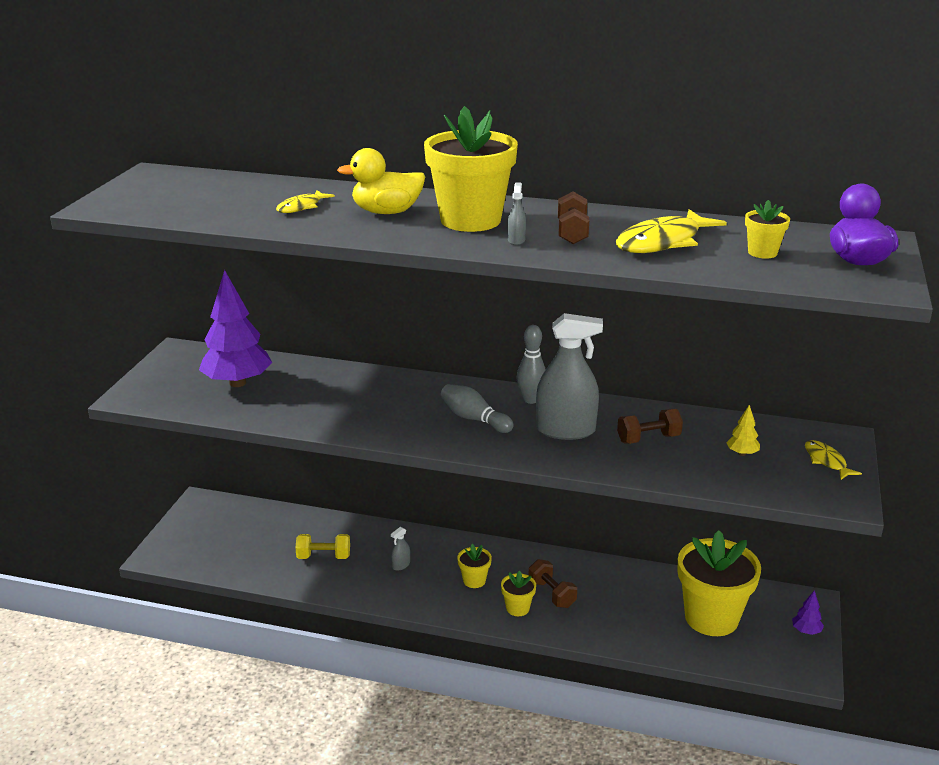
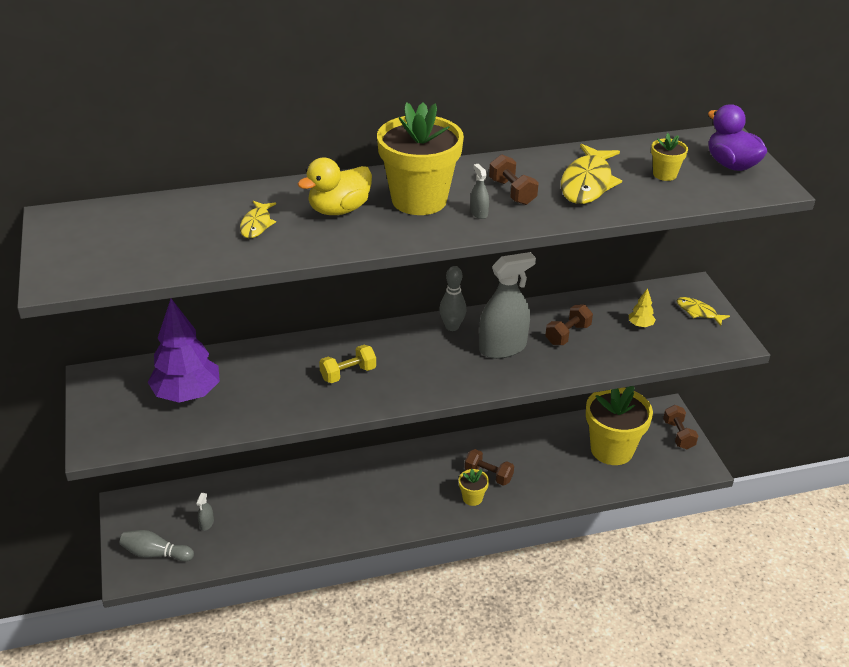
camera: 30 degrees left, 10 degrees up
(323, 557) = (282, 514): yellow dumbbell -> yellow dumbbell (348, 374)
(401, 565) = (353, 496): grey spray bottle -> grey spray bottle (206, 523)
(474, 419) = (424, 361): grey bowling pin -> grey bowling pin (155, 553)
(474, 580) = (422, 487): yellow flower pot -> none
(806, 631) = (678, 435): purple tree -> brown dumbbell

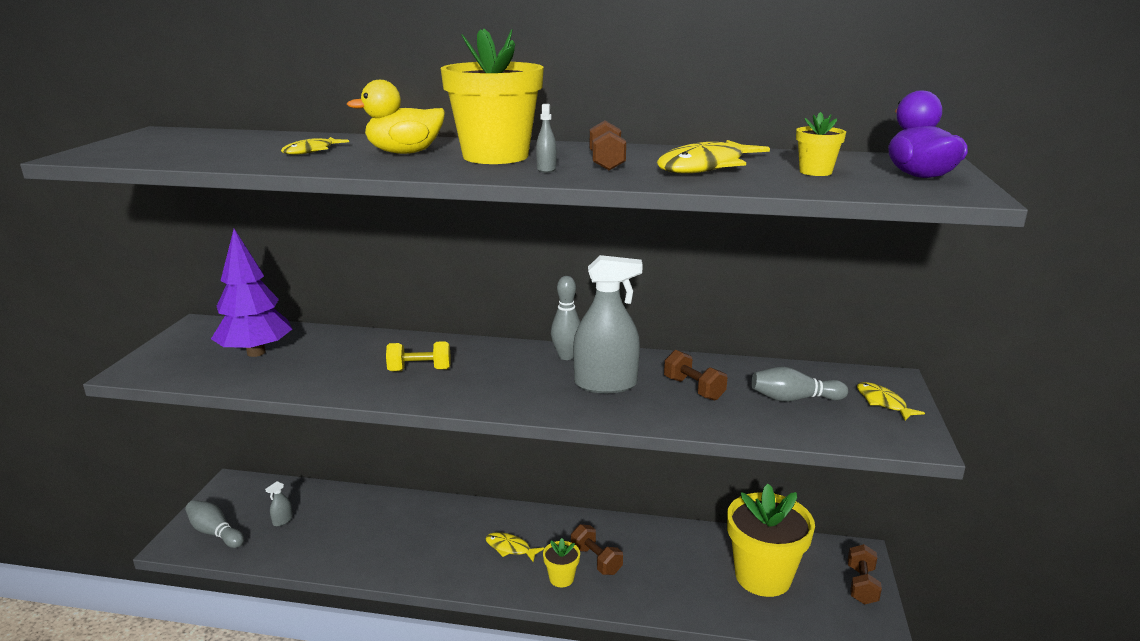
camera: 25 degrees right, 15 degrees down
(417, 486) = (510, 548): none -> yellow fish
(567, 334) = (693, 389): brown dumbbell -> brown dumbbell turned 75 degrees clockwise
(640, 325) = (794, 399): yellow tree -> grey bowling pin

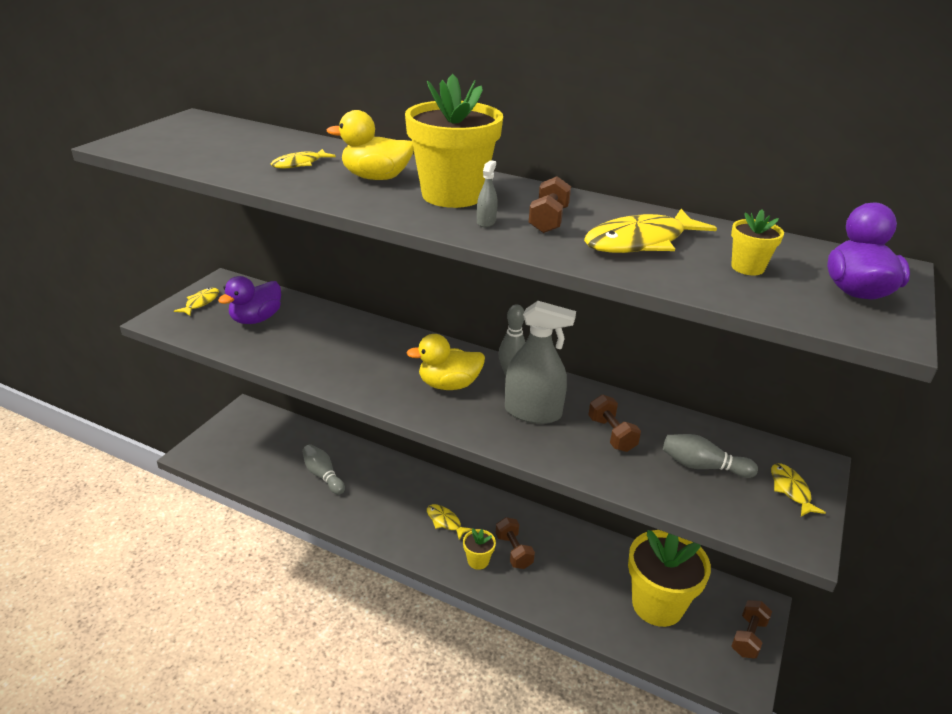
camera: 15 degrees right, 10 degrees up
(180, 347) = (201, 303): none -> yellow fish
(215, 533) = (221, 451): grey bowling pin -> grey bowling pin (323, 475)
(256, 352) = (256, 319): purple tree -> purple duck
(282, 521) = (273, 452): grey spray bottle -> none
(420, 370) = (379, 364): yellow dumbbell -> none
(505, 376) = (449, 385): none -> yellow duck

